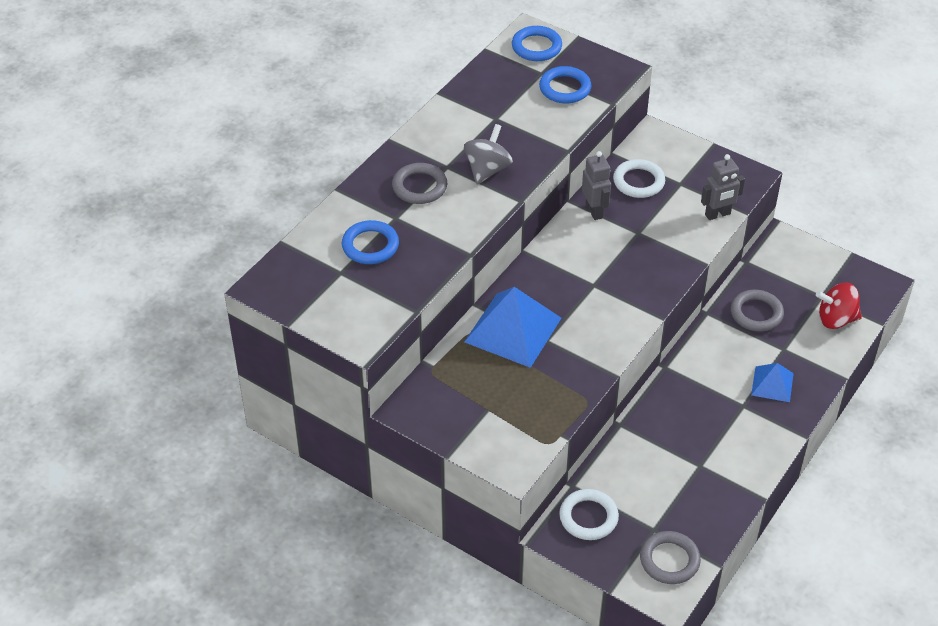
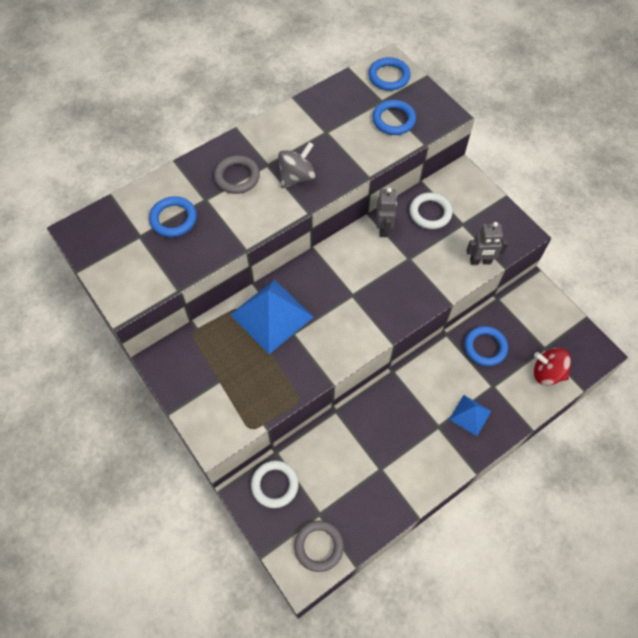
camera: 20 degrees right, 15 degrees up
(756, 313) = (485, 347): grey ring -> blue ring

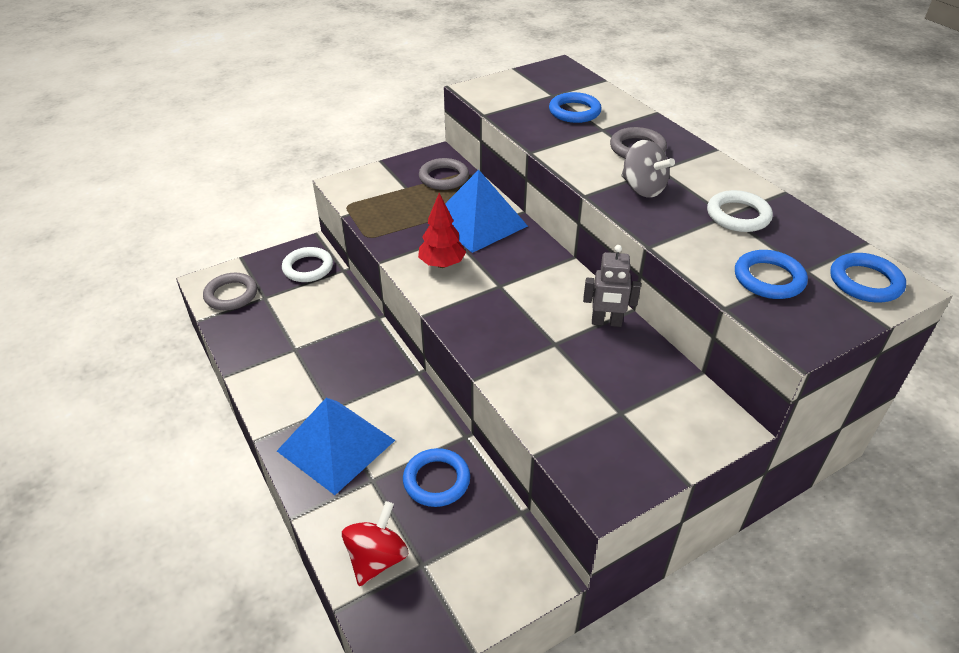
camera: 95 degrees right, 20 degrees down
(201, 350) = (444, 177): none -> grey ring
(331, 337) = (442, 264): none -> red tree
(430, 213) = (639, 375): white ring -> white ring (738, 215)
(470, 415) = (336, 445): blue pyramid -> blue pyramid, size x1.86
(480, 261) = (547, 424): grey robot -> none

